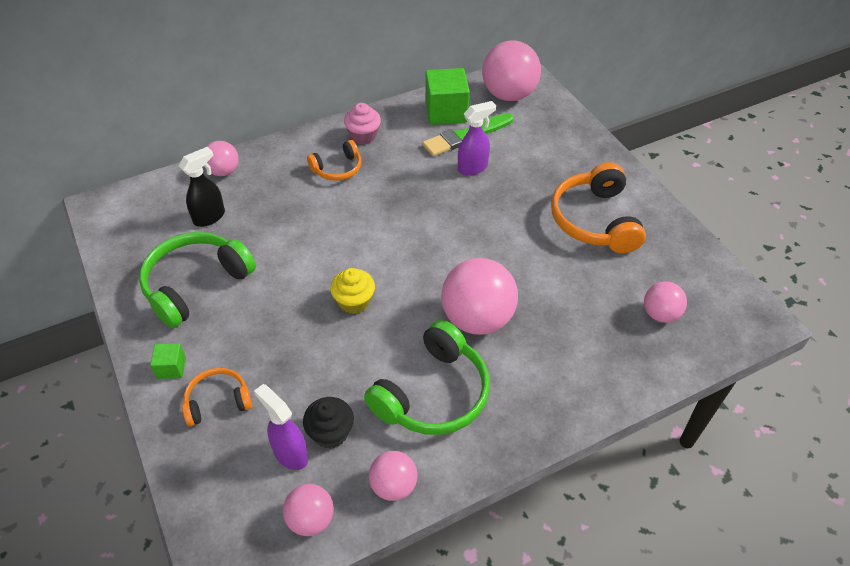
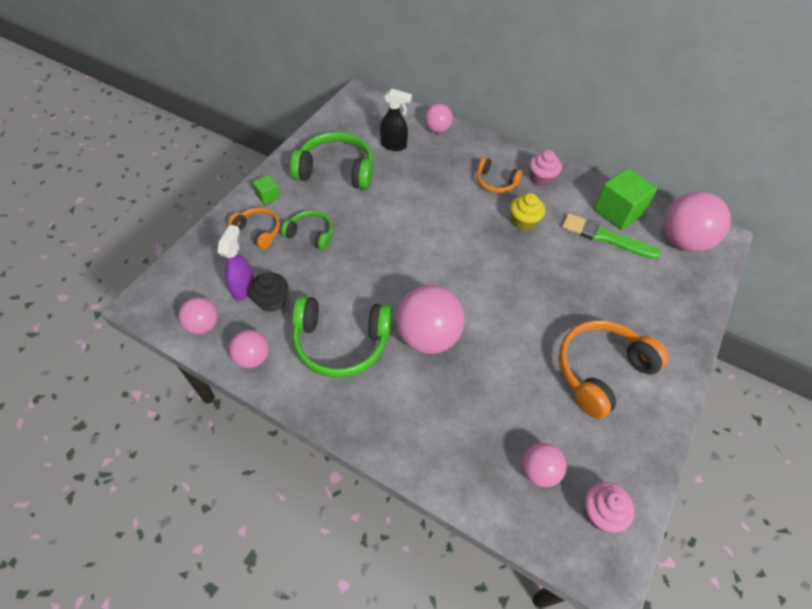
camera: 55 degrees right, 5 degrees up
(268, 352) = (311, 234): none -> green headphones
(354, 301) = (385, 256): yellow cupcake -> yellow cupcake (523, 221)
(473, 168) = (576, 259): purple spray bottle -> none
(715, 296) = (600, 513): none -> pink cupcake

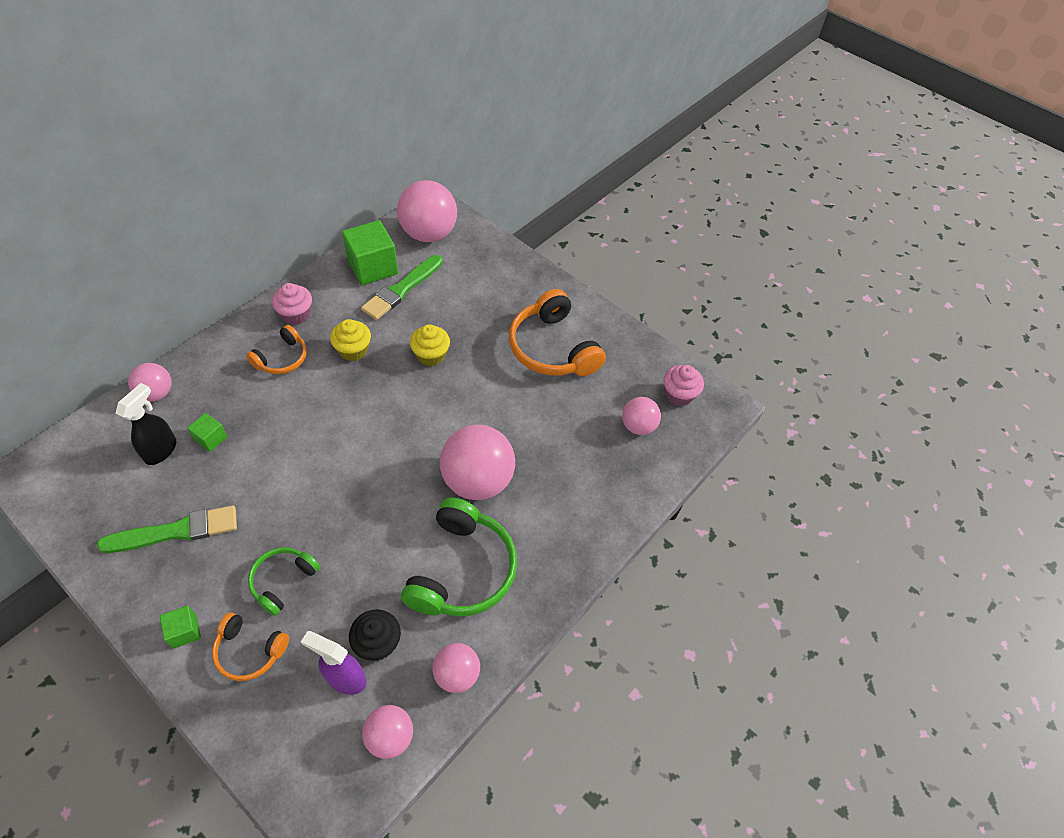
camera: 80 degrees left, 0 degrees up
(258, 231) = (250, 651): orange headphones -> orange headphones turned 120 degrees counterclockwise
(336, 171) = (176, 531): green headphones -> green brush
(411, 166) = (211, 438): none -> green cube
(544, 274) = (431, 355): none -> yellow cupcake

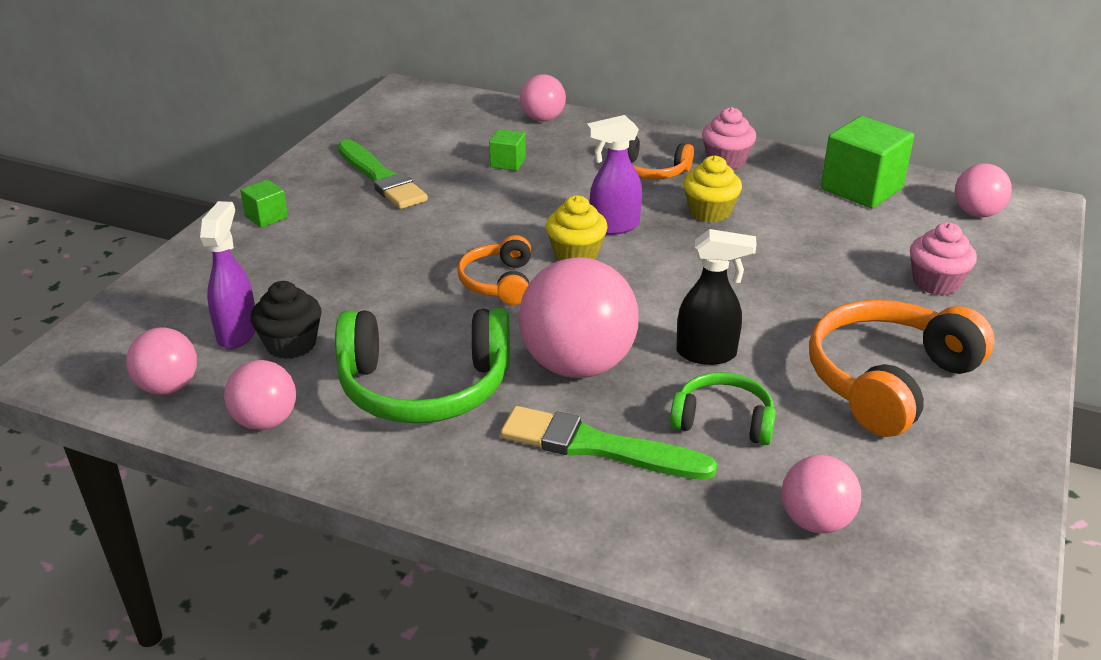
camera: 75 degrees right, 20 degrees down
(161, 450) = (474, 142): black spray bottle -> black spray bottle (707, 354)
(250, 651) = (255, 260): orange headphones -> orange headphones (499, 282)
(283, 581) = (348, 256): green headphones -> green headphones (723, 421)
(340, 407) = (613, 227): none -> purple spray bottle
(402, 289) = (849, 219): green brush -> green brush (598, 447)
(429, 234) = (977, 213): pink ball -> pink ball, size x0.55
(431, 355) = (759, 271): yellow cupcake -> yellow cupcake (576, 254)
(679, 394) = (940, 566): pink cupcake -> pink cupcake (936, 283)

